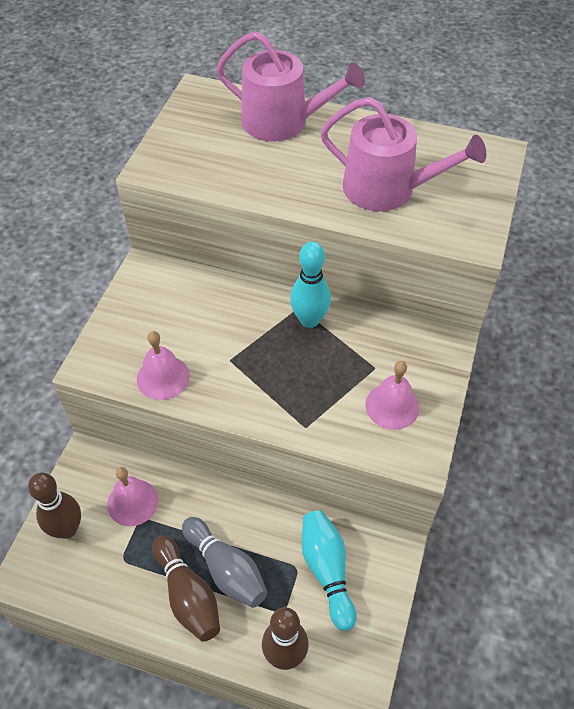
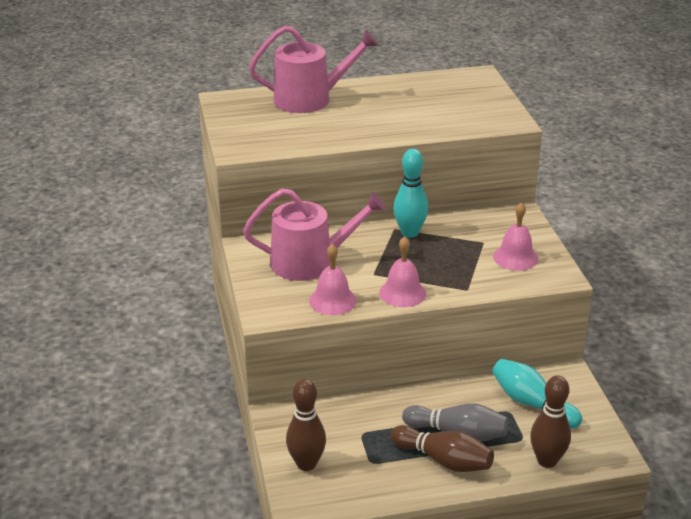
camera: 30 degrees left, 20 degrees down
(132, 502) = (344, 426): pink bell -> pink bell (402, 293)
(387, 189) = (426, 113): pink watering can -> pink watering can (310, 262)

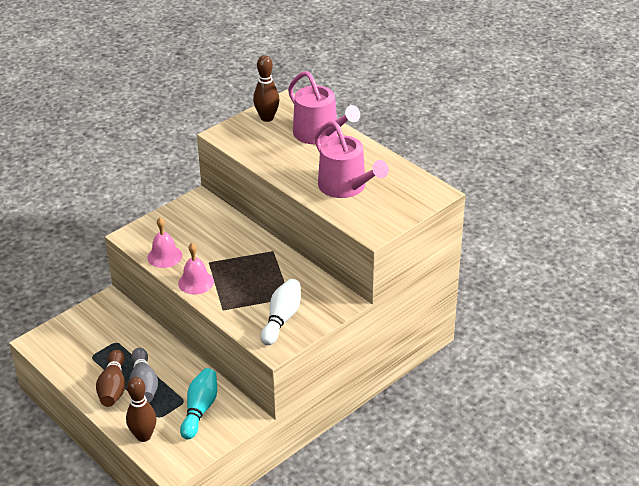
camera: 60 degrees right, 5 degrees up
(306, 464) = (73, 330): brown bowling pin -> brown bowling pin (267, 118)
(310, 262) = (201, 230): pink watering can -> pink watering can (346, 187)
(409, 233) = (273, 259): turquoise bowling pin -> none
(515, 257) = (282, 319): pink bell -> white bowling pin

